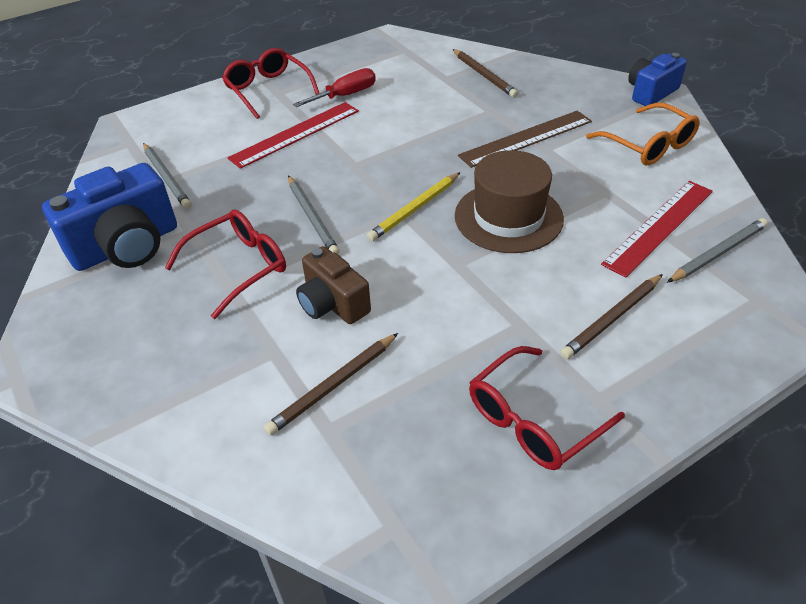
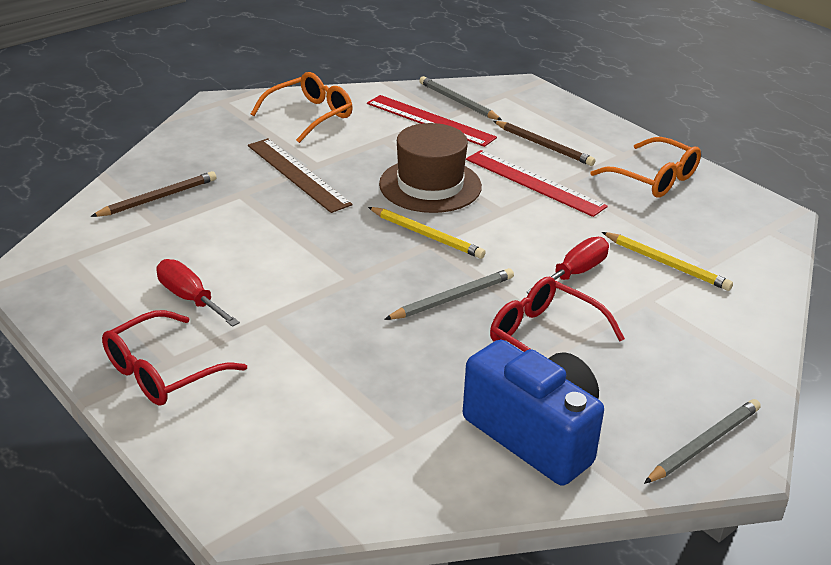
camera: 100 degrees left, 10 degrees down
(166, 178) = (391, 431): grey pencil -> grey pencil (704, 444)
(295, 134) = (284, 330): red ruler -> red ruler (534, 182)
(332, 304) = (575, 273): brown camera -> red screwdriver
(333, 385) = (666, 264): brown pencil -> yellow pencil
(534, 420) = (654, 178): red glasses -> orange glasses
(651, 93) = (215, 107): blue camera -> none

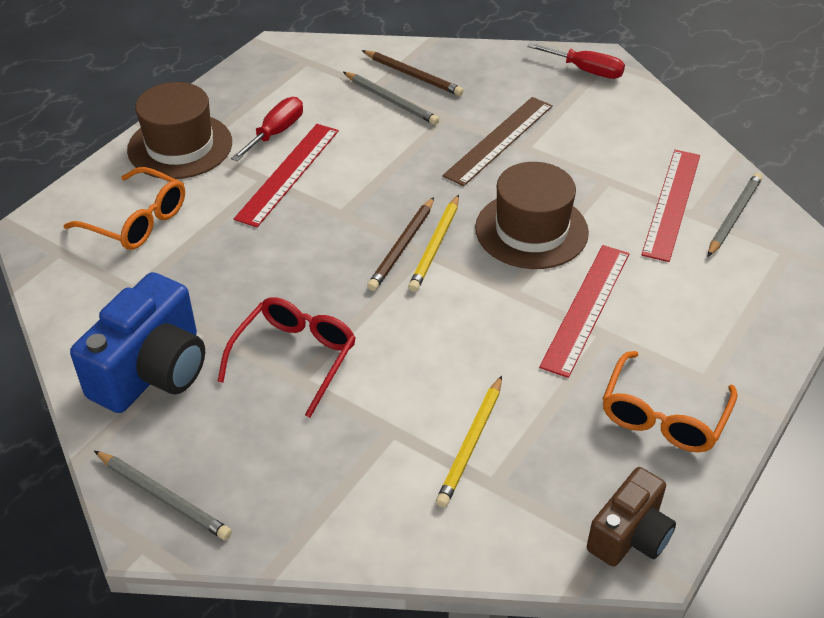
camera: 75 degrees right, 10 degrees up
(162, 372) = (180, 146): red glasses -> brown hat
(267, 301) = (288, 173): none -> red ruler
(310, 115) = (619, 120): orange glasses -> orange glasses (137, 221)
(452, 298) = (335, 283): grey pencil -> grey pencil (391, 100)
(543, 146) = (678, 304): brown pencil -> brown pencil (402, 246)
(575, 273) = (417, 366): red screwdriver -> red screwdriver (586, 70)
(760, 217) = (630, 535): none -> brown camera

